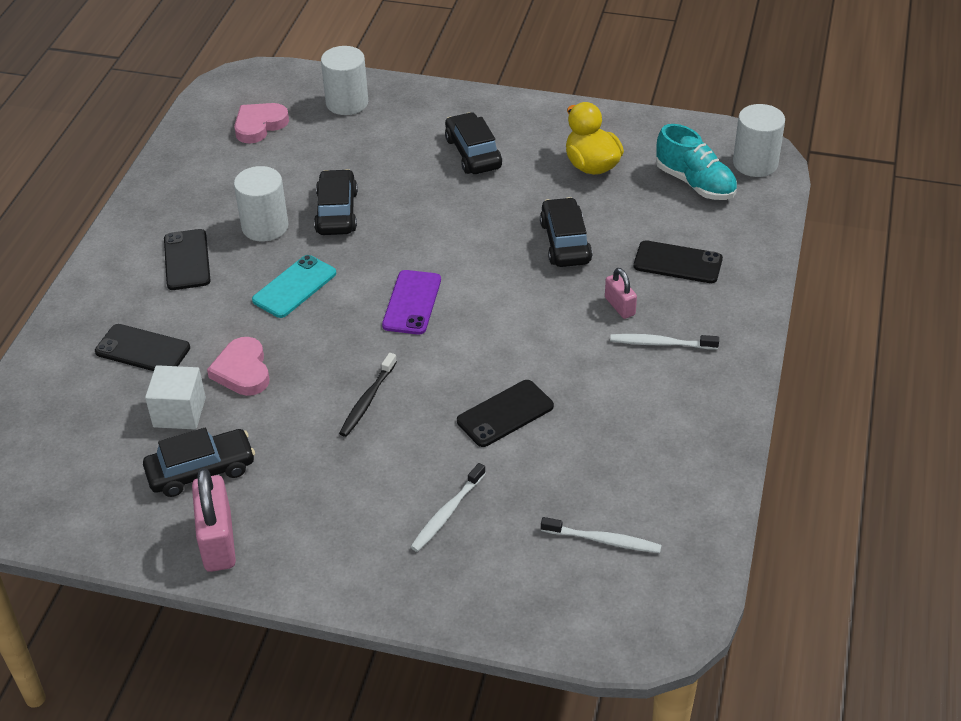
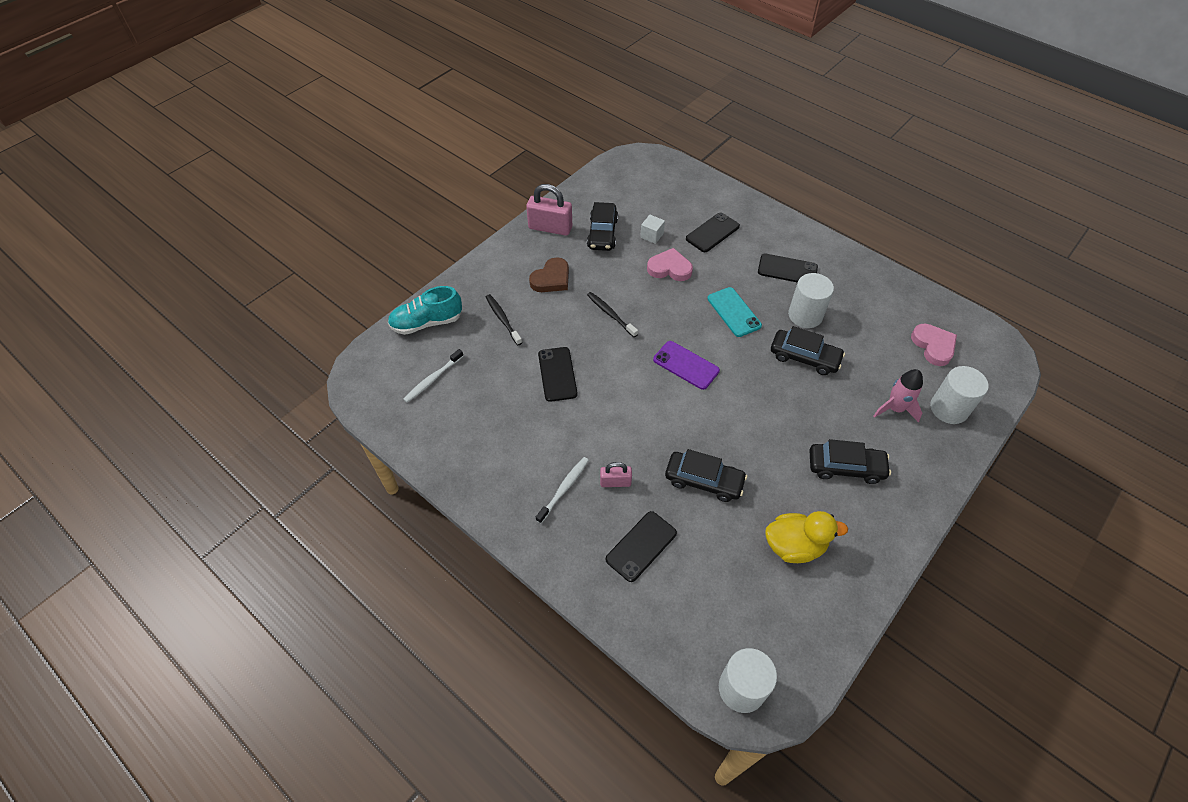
camera: 115 degrees right, 10 degrees up
(179, 412) = (652, 235): white cube -> white cube, size x0.66
(334, 491) = (551, 279): none -> brown heart
(371, 136) = (895, 408): none -> pink rocket
(447, 513) = (503, 319): white toothbrush -> black toothbrush
(695, 183) = (735, 617): turquoise shoe -> turquoise shoe (427, 323)

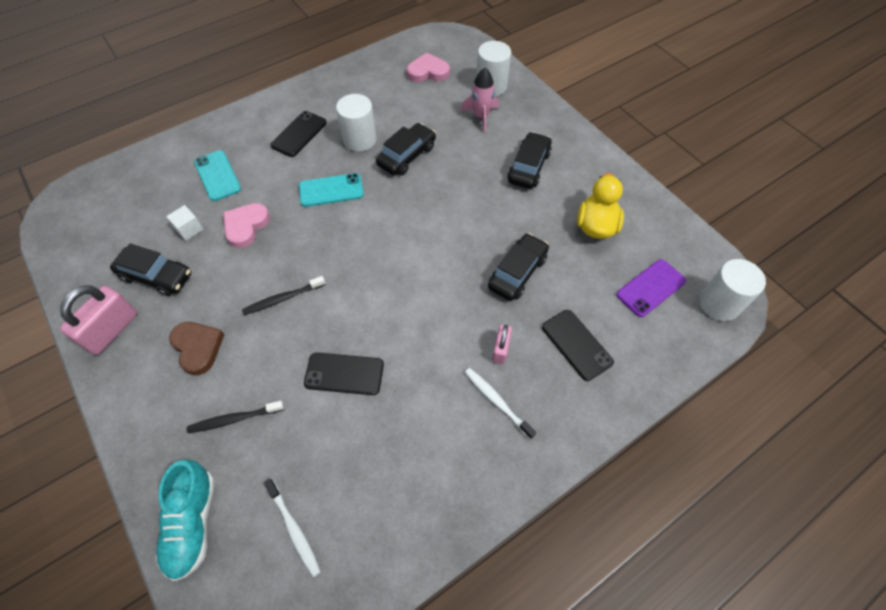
camera: 75 degrees left, 5 degrees up
(686, 365) = (380, 248): purple phone -> purple phone (650, 288)
(712, 233) = (217, 175): black phone -> turquoise phone

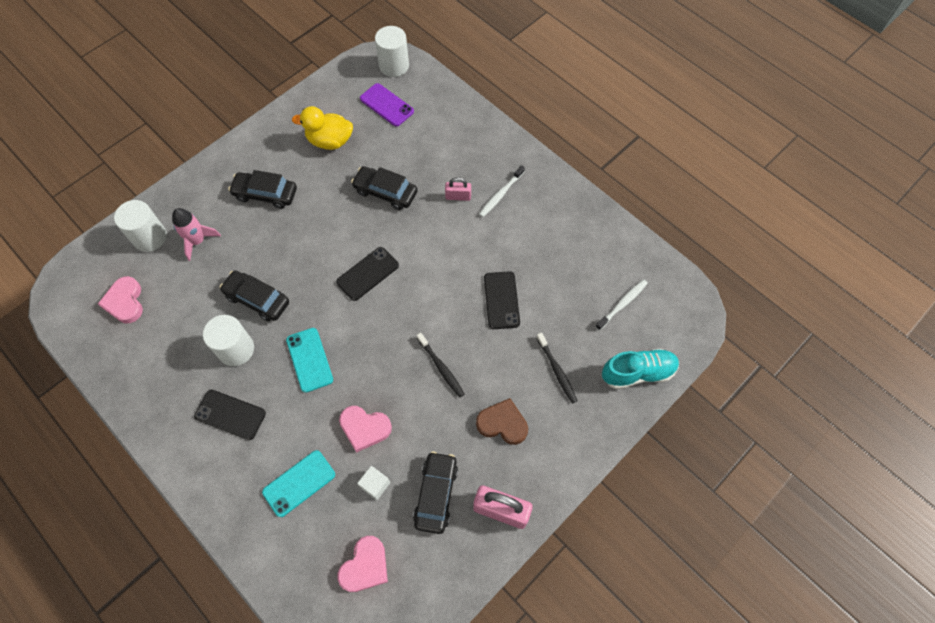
camera: 100 degrees left, 5 degrees up
(123, 215) = (365, 566): none -> pink heart
(198, 348) = (502, 423): brown heart -> brown heart turned 60 degrees clockwise
(576, 345) = (445, 149): black phone -> black phone (368, 274)

